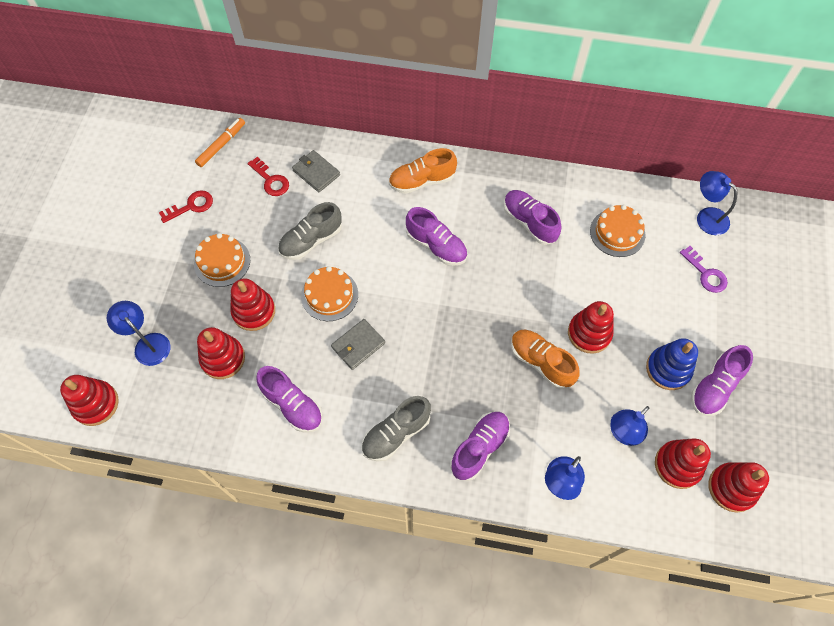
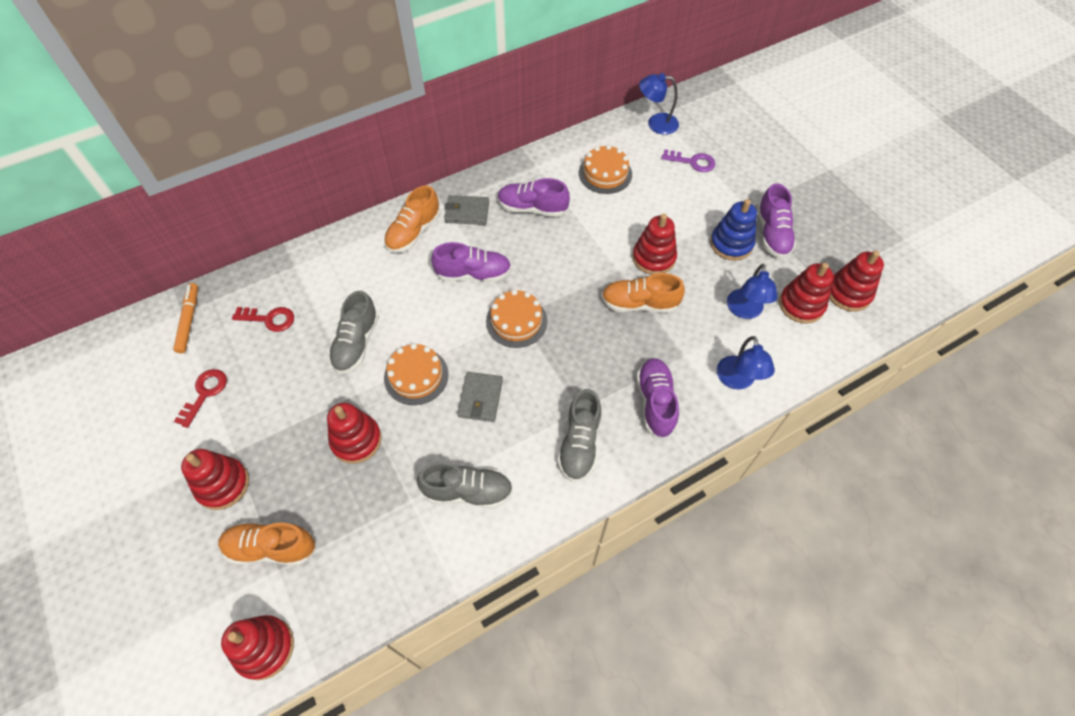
camera: 40 degrees left, 5 degrees down
(148, 344) = (271, 548): blue lamp -> orange shoe
(222, 262) = (283, 420): orange cake -> orange cake (516, 321)
(223, 358) = (363, 503): red stacking toy -> red stacking toy (223, 485)
(292, 405) = (468, 491): purple shoe -> grey shoe
(316, 173) = (309, 285): grey wallet -> grey wallet (467, 212)

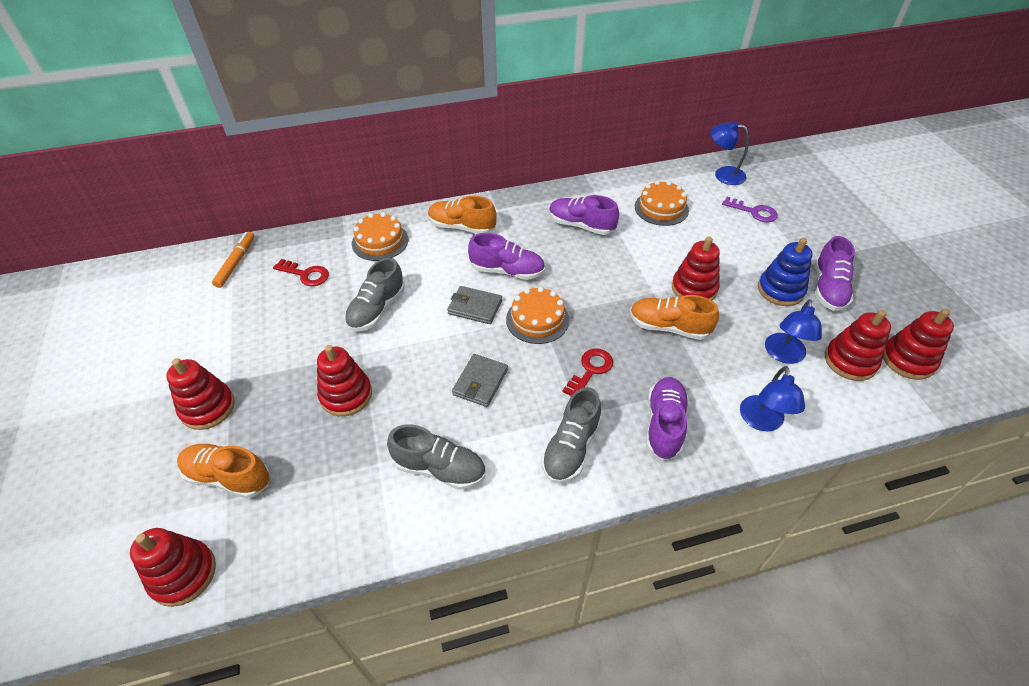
camera: 15 degrees right, 10 degrees down
(205, 393) = (224, 325): red key -> red key (590, 370)
(414, 232) = (462, 227): orange shoe -> orange shoe turned 60 degrees clockwise
(416, 376) = (423, 349): orange cake -> orange cake (380, 241)
(467, 212) = (517, 219): grey wallet -> grey wallet (475, 307)

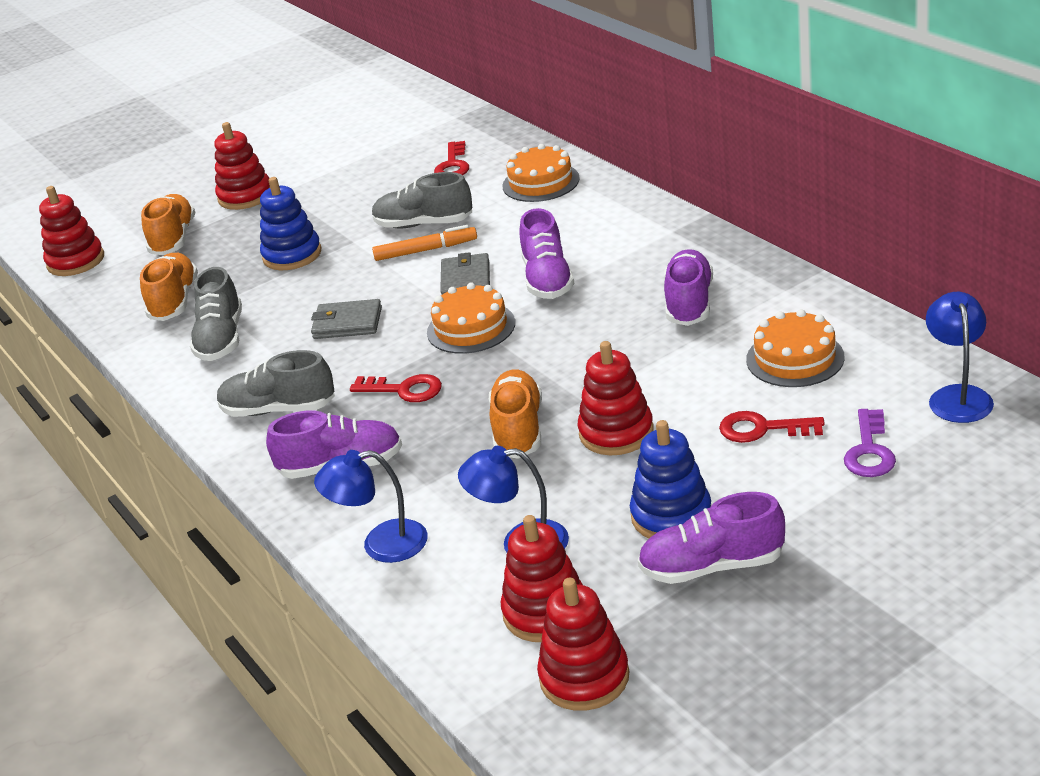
camera: 75 degrees right, 15 degrees down
(236, 263) = (445, 123): orange marker -> orange marker (426, 250)
(346, 395) = (292, 255): red stacking toy -> blue stacking toy
(462, 227) = (611, 221): orange shoe -> orange shoe (174, 301)
(718, 237) = (762, 429): none -> red key

